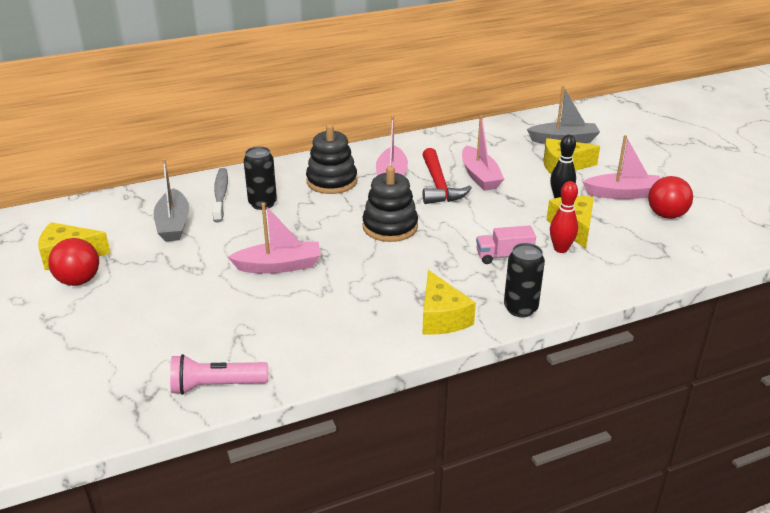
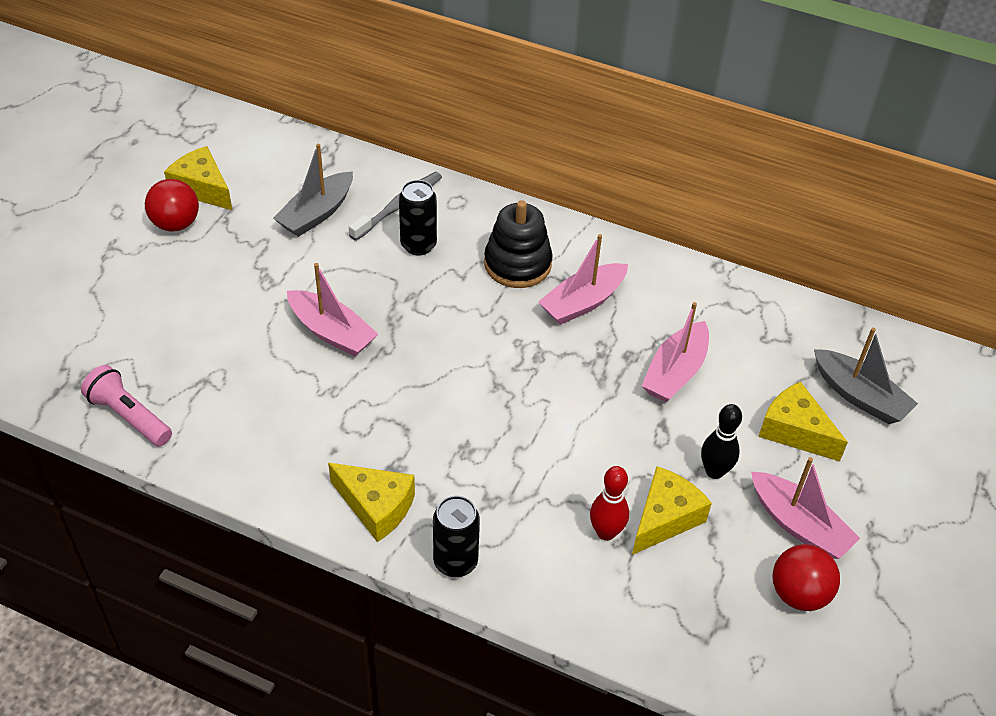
camera: 45 degrees right, 15 degrees up
(390, 227) = (487, 365): black stacking toy -> none
(438, 185) = (613, 350): red hammer -> none
(441, 317) = (376, 507): yellow cheese -> yellow cheese turned 90 degrees counterclockwise
(504, 256) = (536, 491): pink truck -> none

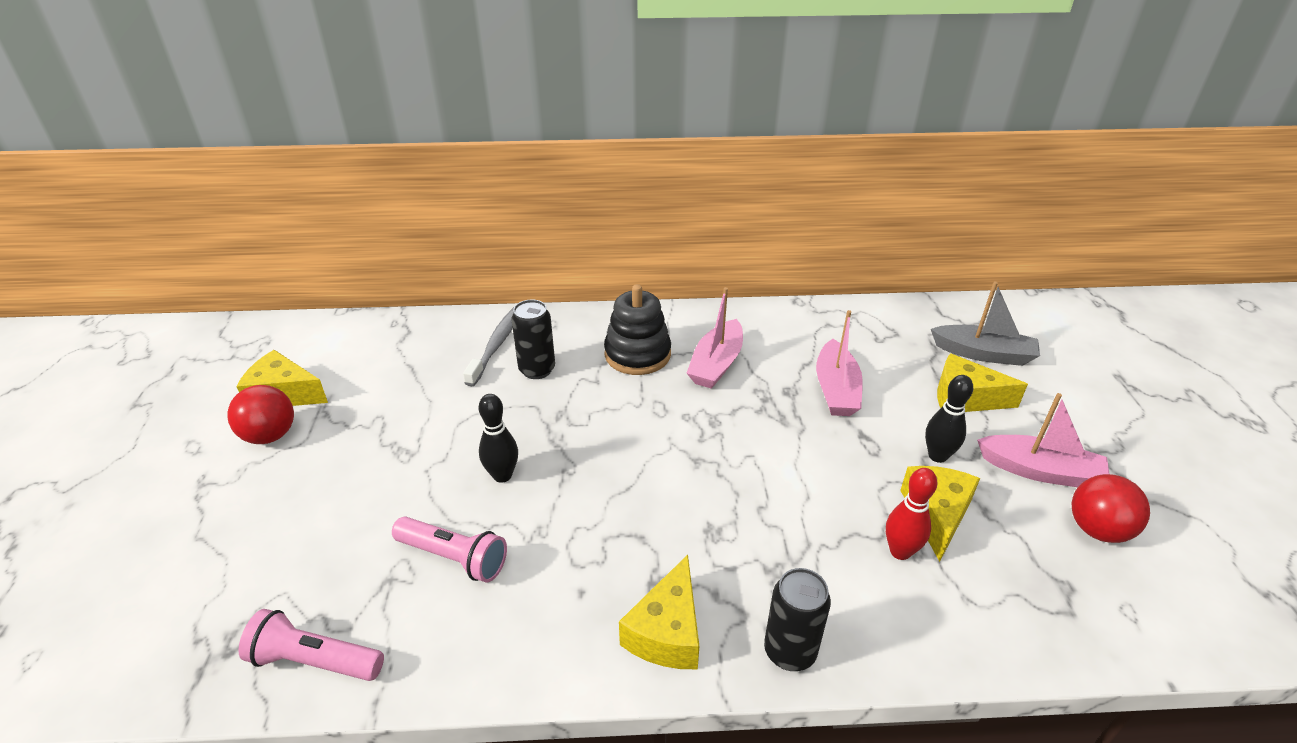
camera: 25 degrees left, 10 degrees down
(258, 384) = (454, 558): none -> pink flashlight
(316, 213) = (419, 377): grey boat -> none
(331, 332) = (502, 475): pink boat -> black bowling pin
(376, 507) = (667, 632): yellow cheese -> yellow cheese turned 105 degrees clockwise

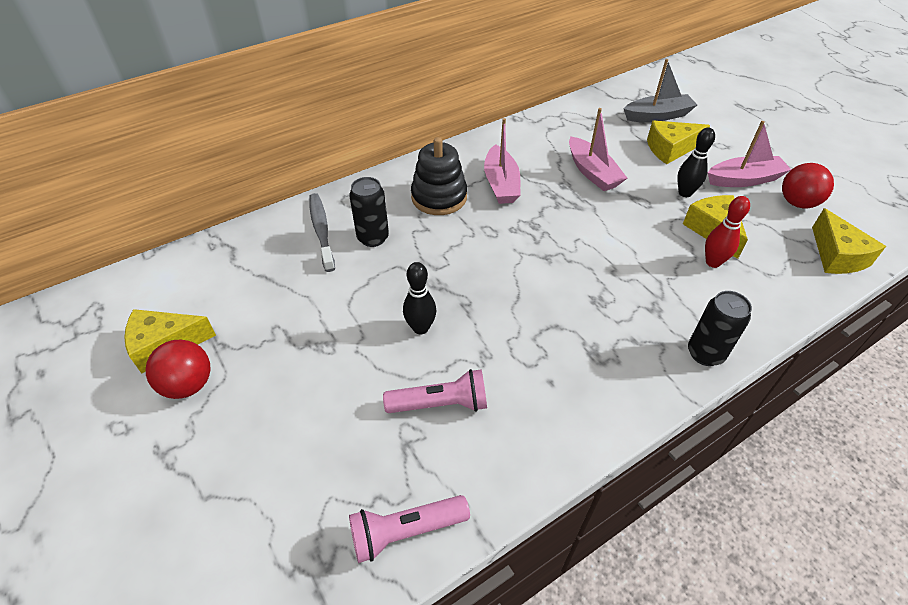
camera: 30 degrees left, 10 degrees up
(667, 632) = (627, 379): yellow cheese -> yellow cheese (837, 256)

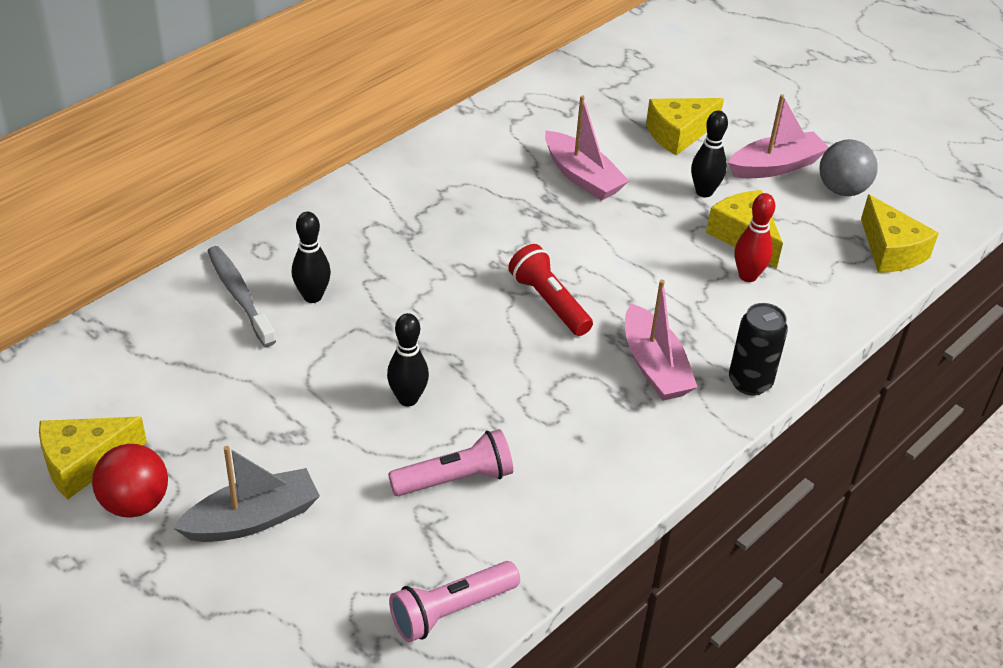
camera: 15 degrees left, 5 degrees down
(373, 238) = (312, 296): black can -> black bowling pin
(439, 197) = (386, 232): black stacking toy -> none
(501, 184) = (464, 205): pink boat -> pink boat (654, 366)
(549, 264) = (549, 302): none -> red flashlight
(657, 116) = (655, 88): grey boat -> grey boat (252, 519)
(797, 203) = (842, 190): red ball -> grey ball

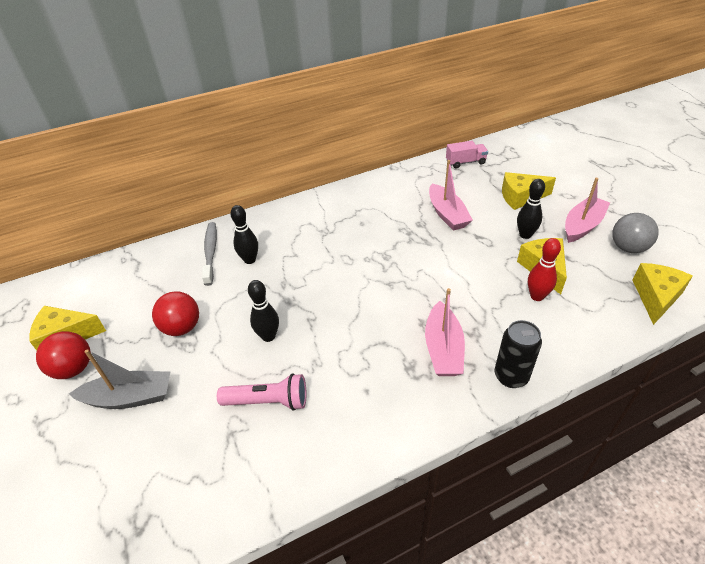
camera: 25 degrees right, 0 degrees up
(268, 414) = (182, 328): none -> red ball
(451, 610) = (210, 508): pink flashlight -> none
(549, 302) = (390, 289): red flashlight -> none
(575, 86) = (465, 162): none -> pink truck
(775, 166) = (582, 226): pink boat -> pink boat turned 45 degrees counterclockwise
(891, 250) = (656, 297): yellow cheese -> yellow cheese turned 150 degrees counterclockwise

